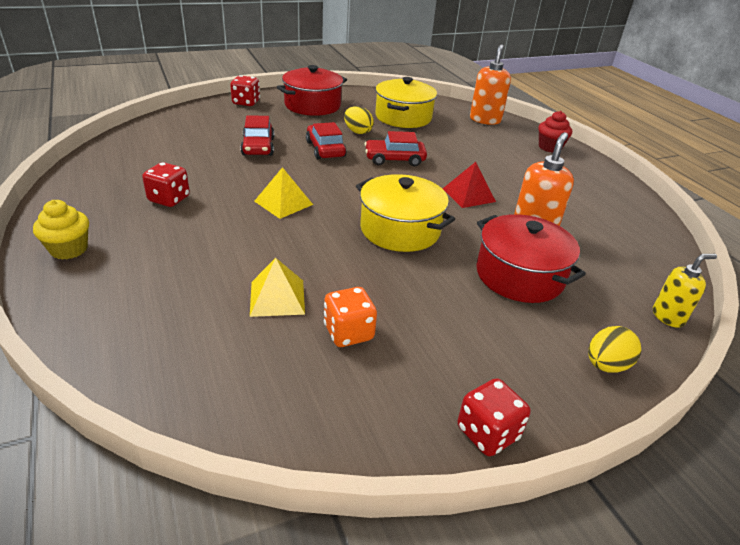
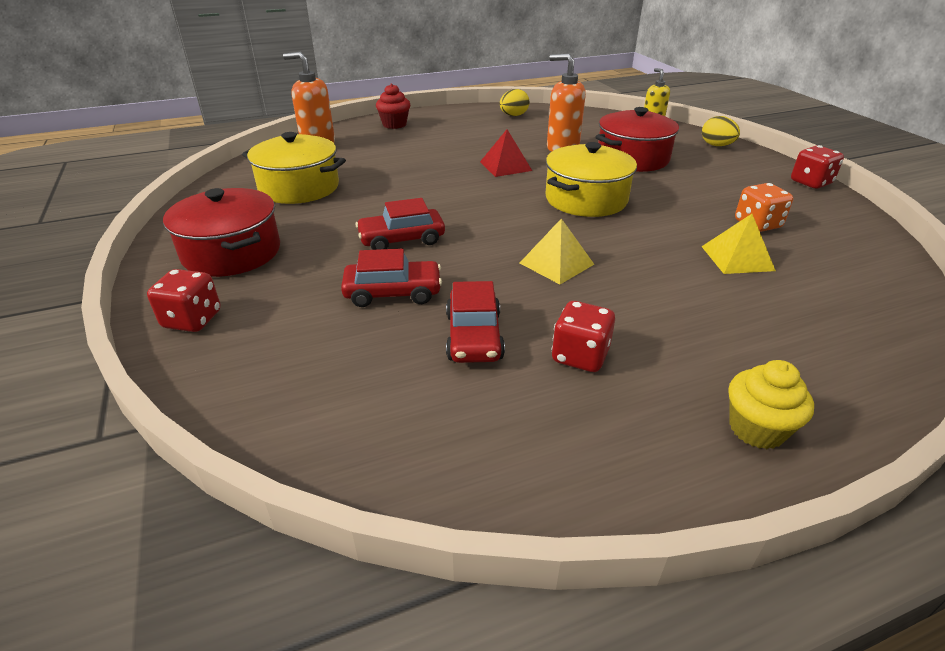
camera: 85 degrees left, 0 degrees up
(357, 132) = (344, 217): yellow egg -> yellow egg (513, 115)
(394, 159) = (429, 197): red car -> red car (474, 336)

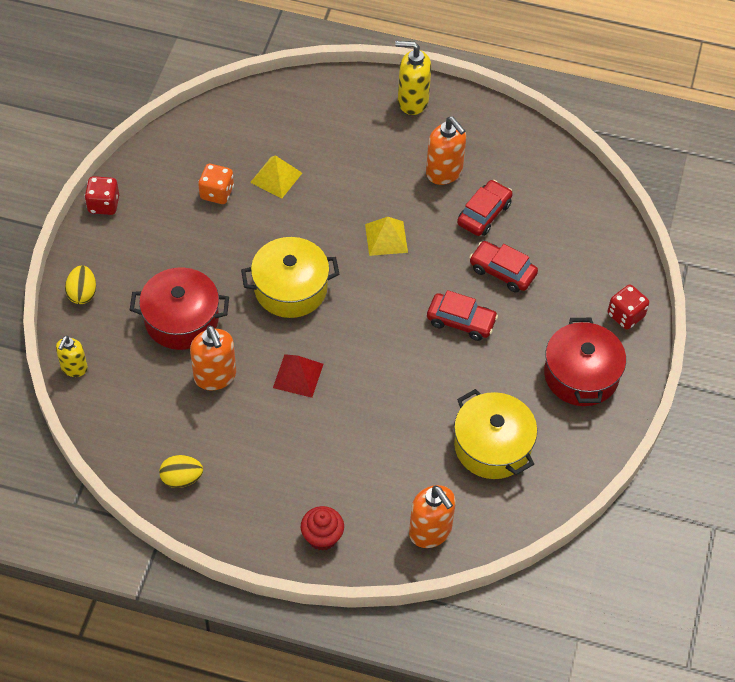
camera: 145 degrees left, 20 degrees up
(580, 356) = (444, 172): red dice -> orange soap dispenser
(756, 429) = (412, 101): yellow cupcake -> yellow soap dispenser

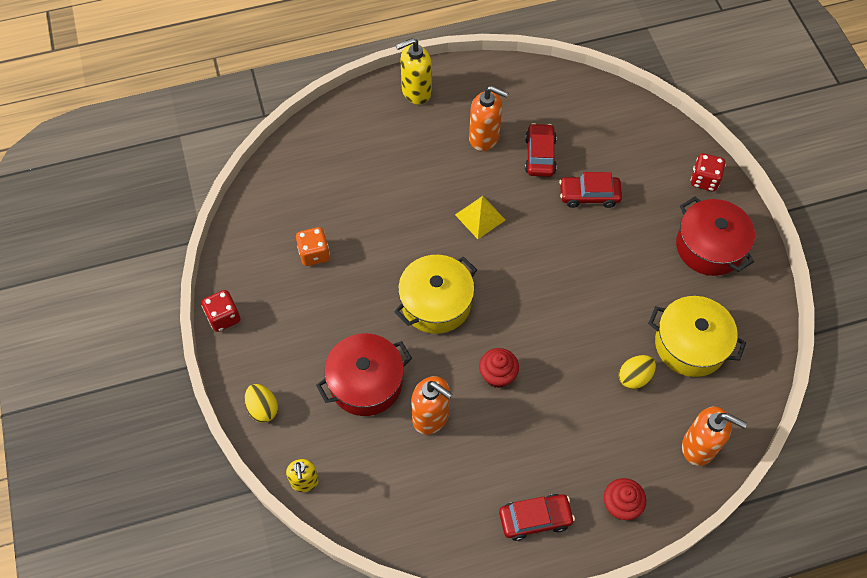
camera: 30 degrees left, 5 degrees up
(181, 479) = (470, 526): yellow egg -> yellow egg (634, 377)
(276, 177) = (354, 213): yellow pyramid -> none
(298, 375) = (497, 375): red pyramid -> red cupcake
(461, 321) = (589, 254): red car -> red car (535, 519)

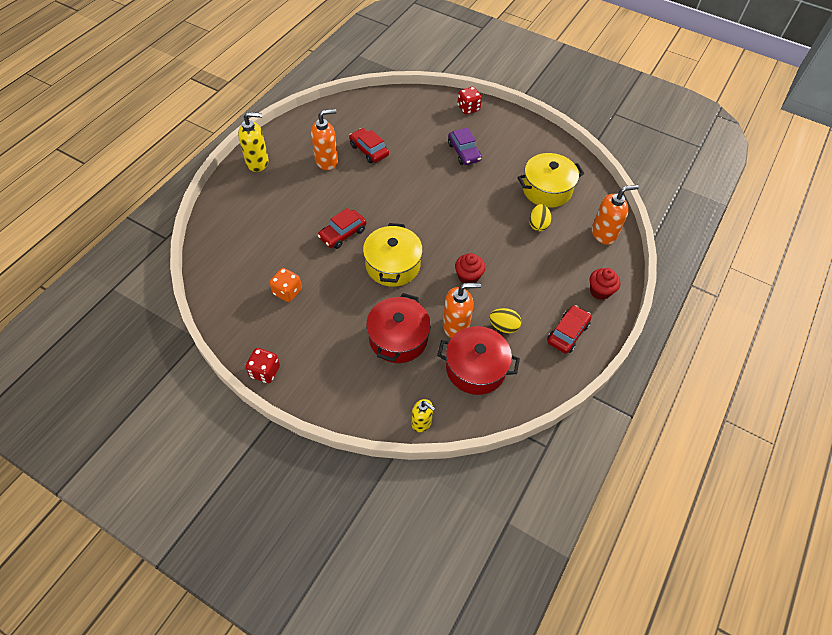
camera: 45 degrees left, 5 degrees down
(263, 408) = (349, 403): yellow egg -> yellow egg (503, 326)
(416, 92) = (258, 162): yellow soap dispenser -> yellow soap dispenser turned 120 degrees counterclockwise
(480, 217) = (369, 203): yellow pyramid -> none
(589, 195) = (417, 153): red car -> red car (342, 233)
(642, 230) = (464, 152): none -> purple car
(709, 247) = (505, 138): red pot -> red pot (475, 368)

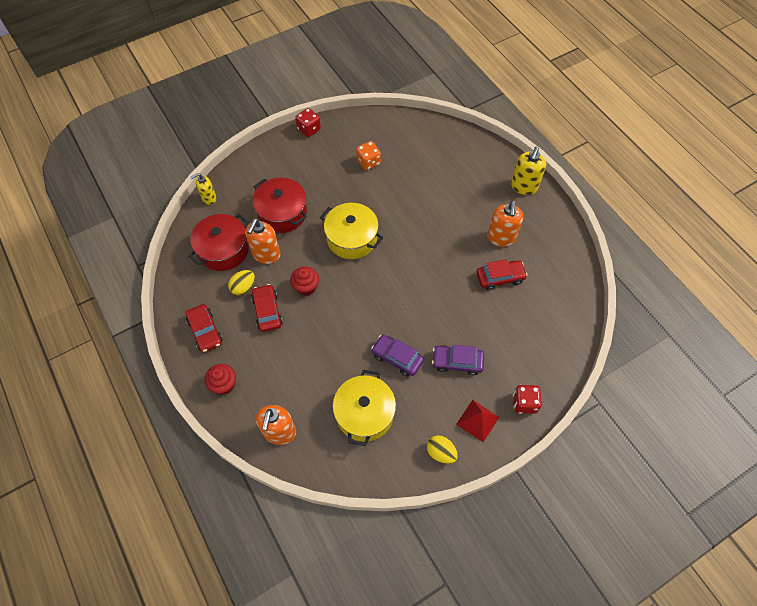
camera: 120 degrees right, 5 degrees up
(342, 233) = (406, 217): red car -> red car (267, 311)
(487, 188) = (397, 358): none -> purple car
(500, 128) = (477, 420): none -> red pyramid
(538, 225) = (326, 377): yellow egg -> yellow egg (440, 453)

